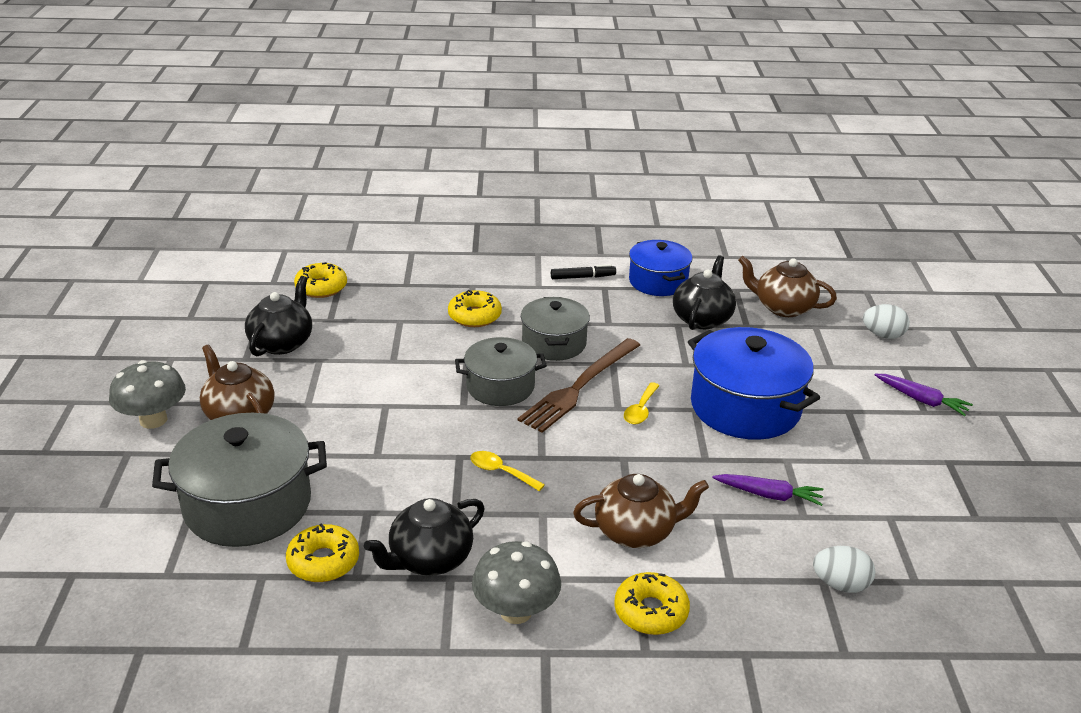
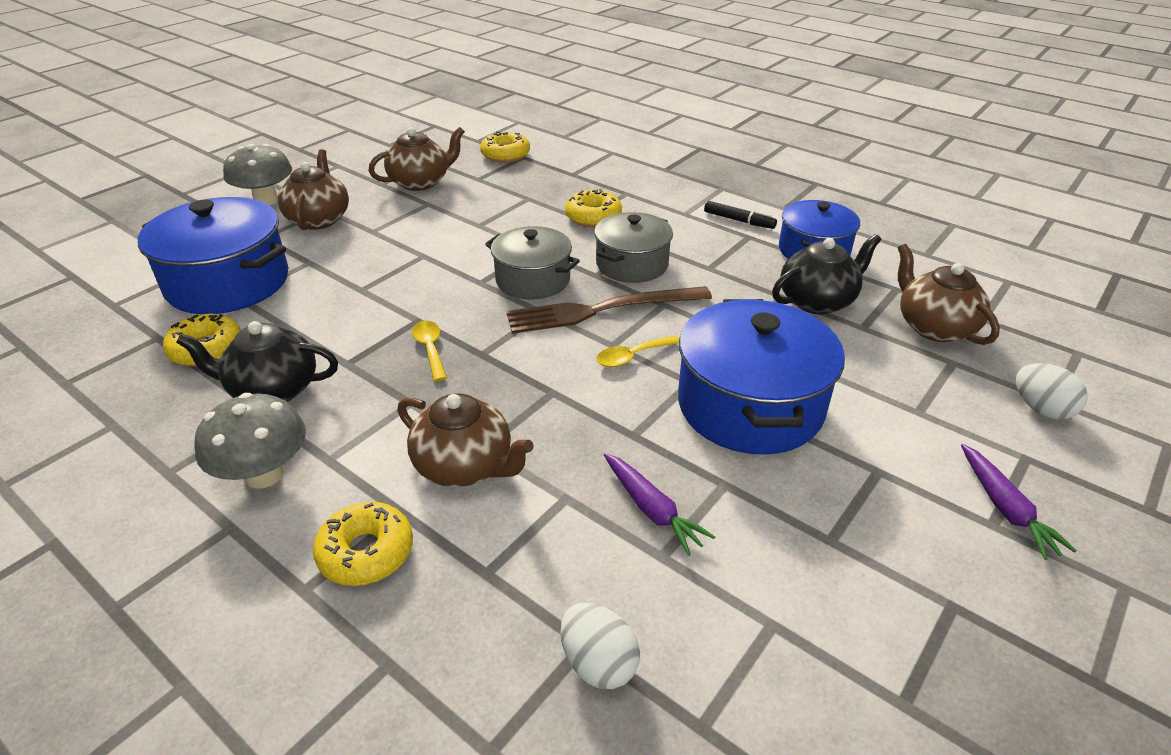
camera: 40 degrees right, 5 degrees up
(248, 505) = (228, 282): grey pot -> blue pot
(282, 343) = (420, 182): black teapot -> brown teapot

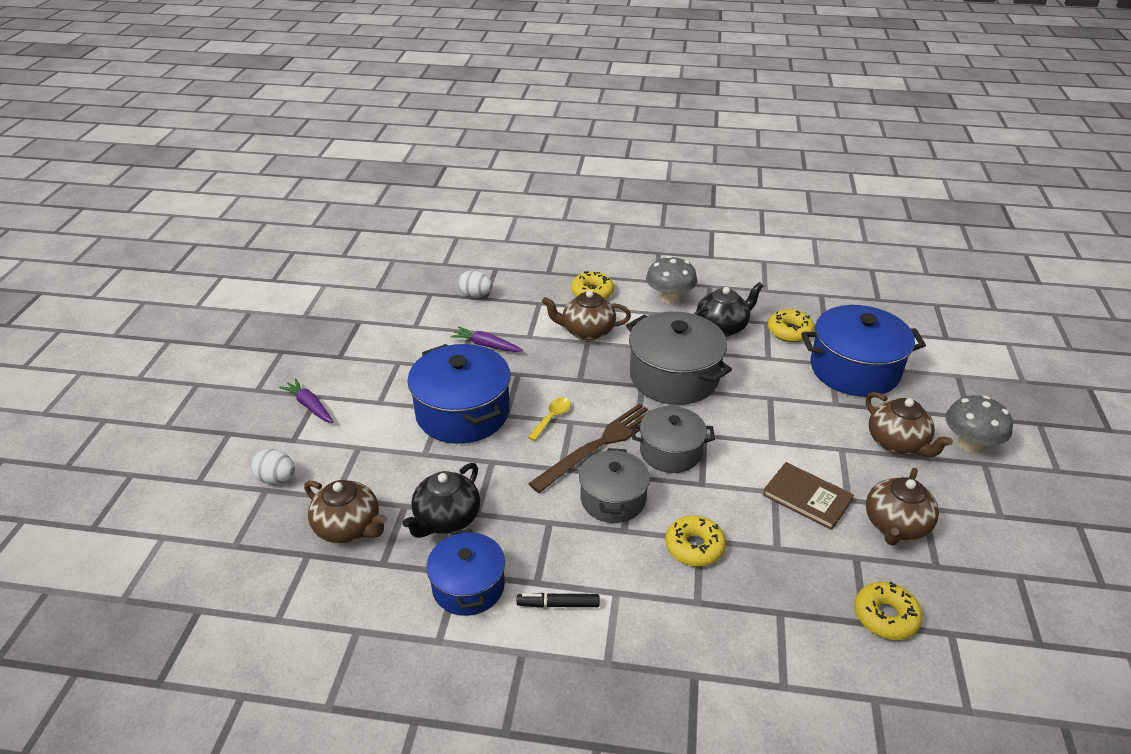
camera: 150 degrees right, 0 degrees up
(430, 349) = (674, 377): yellow spoon -> grey pot
(458, 214) = (807, 497): none -> brown book

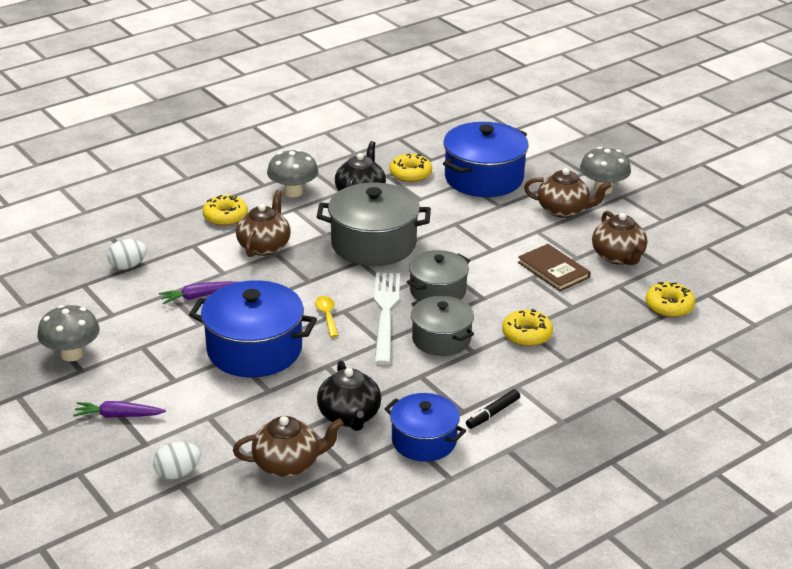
camera: 45 degrees left, 5 degrees down
(351, 341) = (72, 354): none -> grey mushroom
(587, 331) = (264, 246): brown teapot -> brown teapot turned 150 degrees clockwise
(599, 445) = (385, 314): brown fork -> white fork
(807, 497) = (553, 270): brown book -> brown book turned 60 degrees clockwise

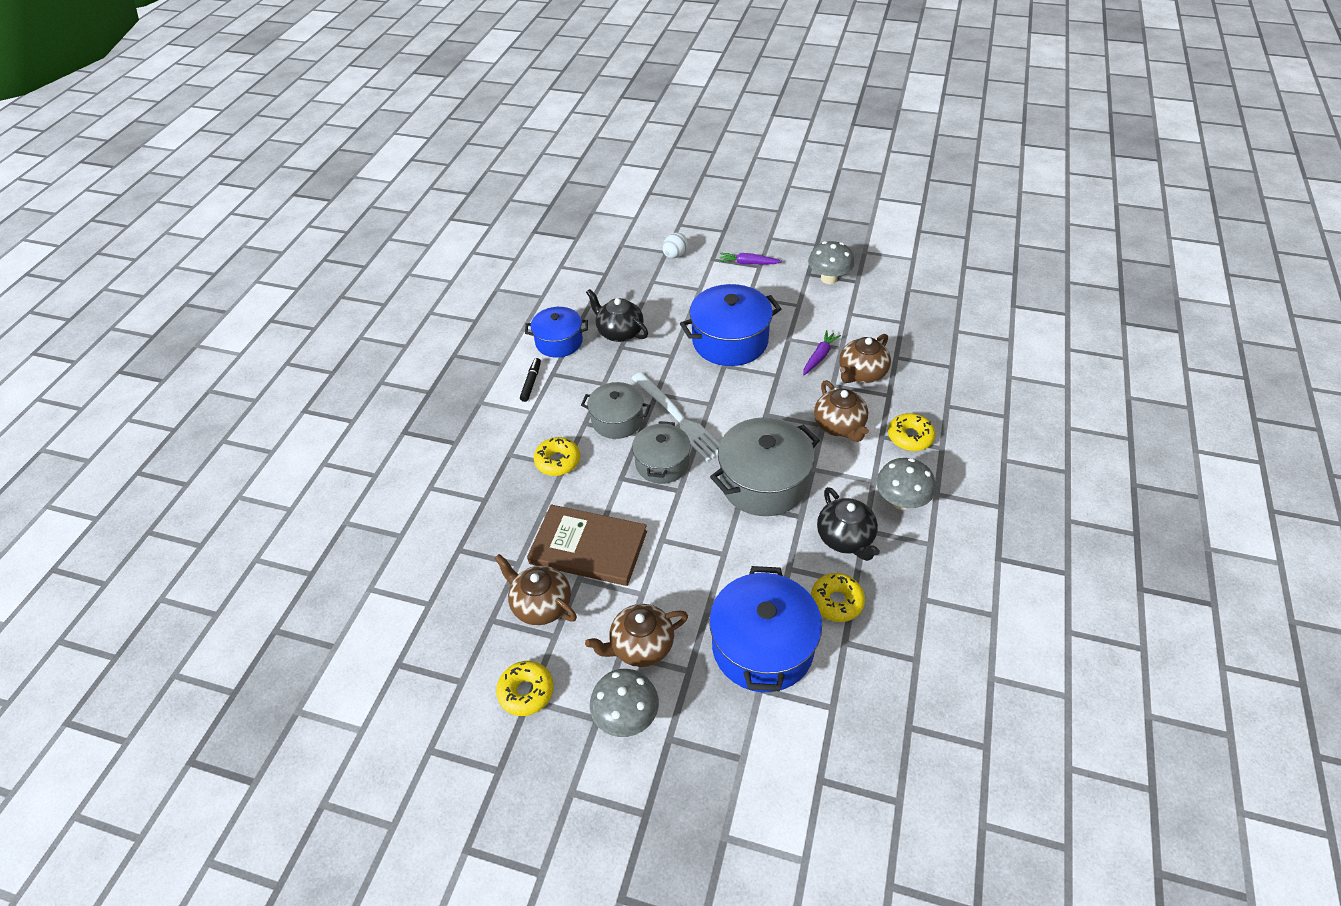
camera: 145 degrees right, 15 degrees up
(118, 416) = (748, 263): purple carrot -> purple carrot turned 135 degrees counterclockwise
(128, 266) = (900, 351): white egg -> none
(288, 464) = (623, 289): brown teapot -> brown teapot (861, 373)
(327, 316) = (716, 392): yellow spoon -> none
(553, 270) = (588, 547): brown book -> brown book, size x1.55
(669, 306) = (458, 564): yellow donut -> yellow donut (526, 692)

